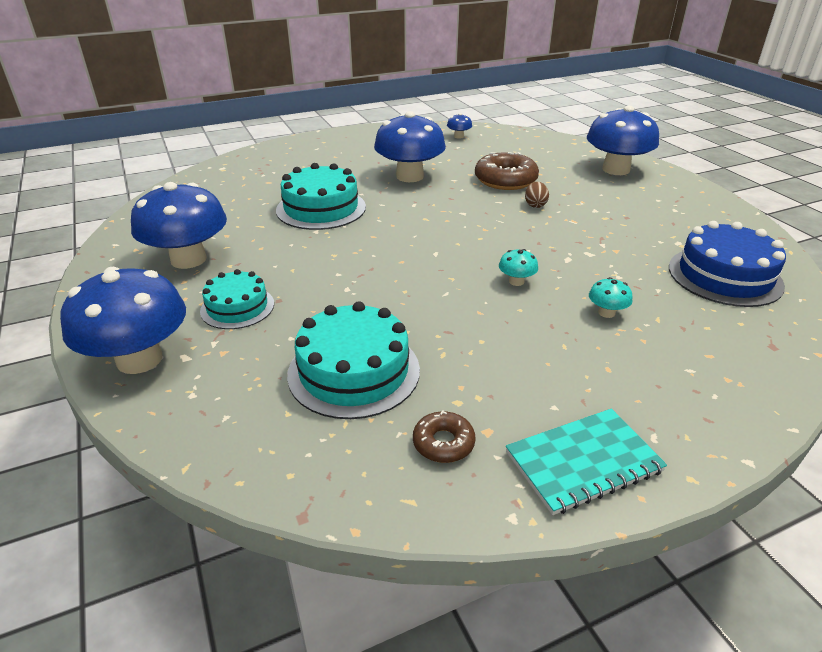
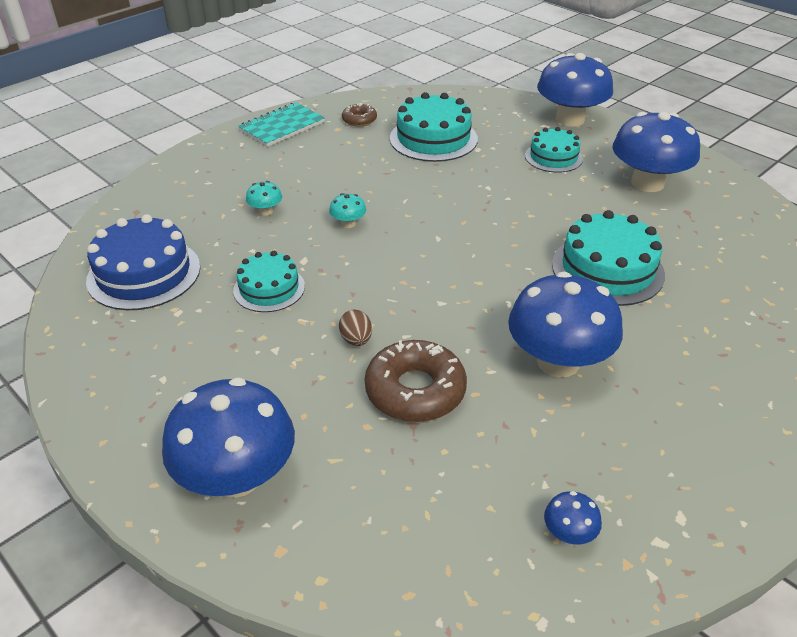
camera: 160 degrees right, 5 degrees up
(600, 244) = (269, 288): none -> turquoise cake

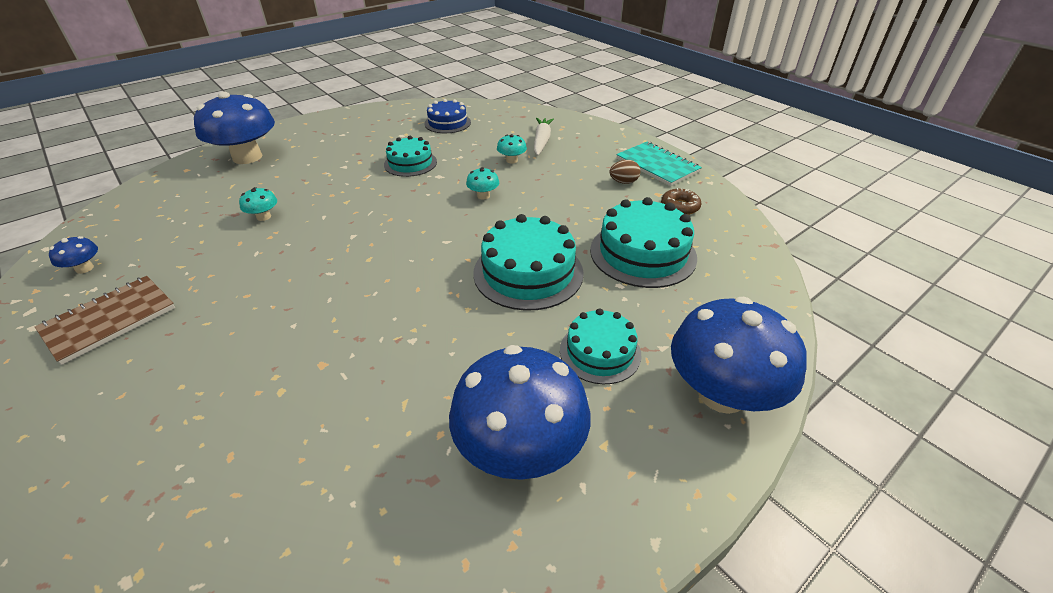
camera: 95 degrees right, 0 degrees up
(144, 273) = (447, 123): blue cake -> blue cake, size x0.63
(217, 193) = (542, 141): none -> white carrot
(356, 340) = (333, 195): brown egg -> brown egg (623, 182)
(415, 390) = (264, 217): brown donut -> turquoise mushroom
(558, 362) = (238, 291): blue mushroom -> none
(607, 269) = (343, 353): turquoise cake -> turquoise cake (528, 272)
(640, 449) = (109, 320): none -> brown notebook

